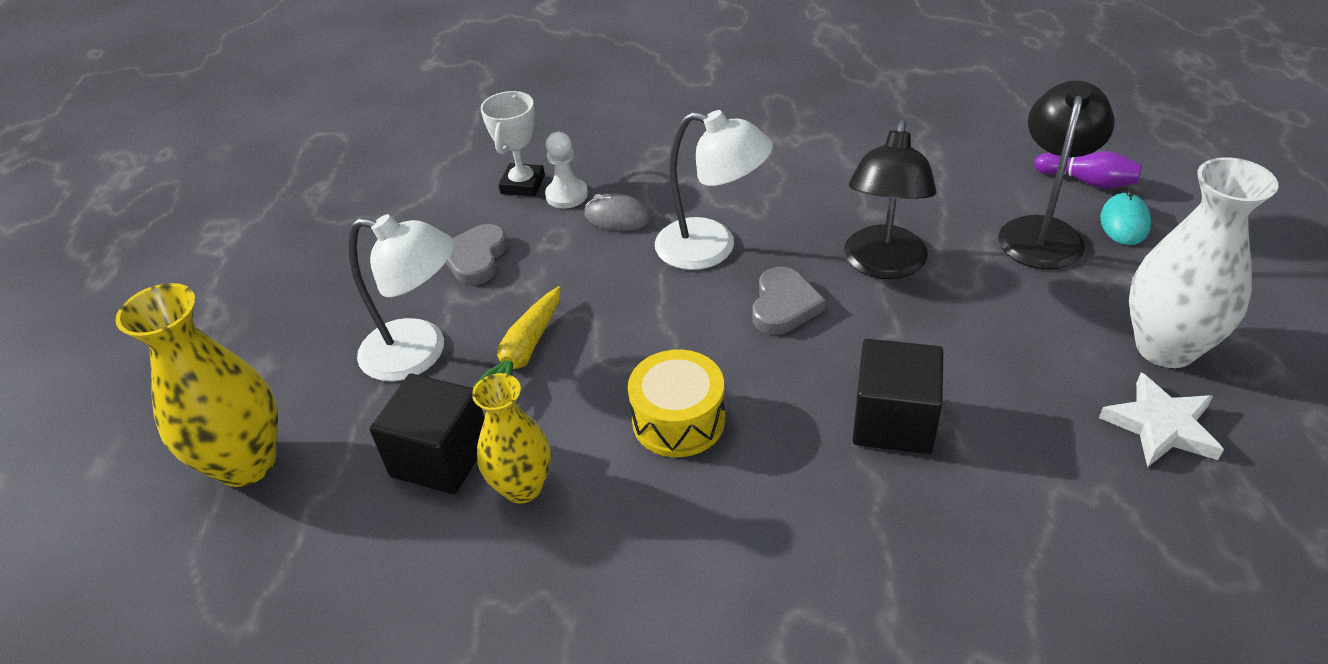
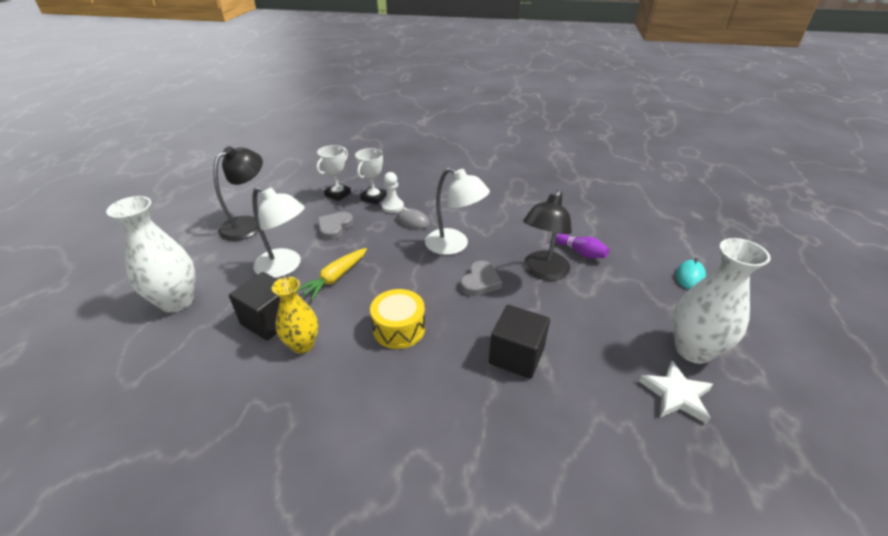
camera: 10 degrees right, 5 degrees down
(246, 463) = (177, 302): yellow vase -> white vase
(451, 190) = (338, 194): none -> white trophy
(1042, 231) = (640, 272): black lamp -> black lamp (248, 224)
(1087, 181) = (675, 251): purple bowling pin -> purple bowling pin (581, 252)

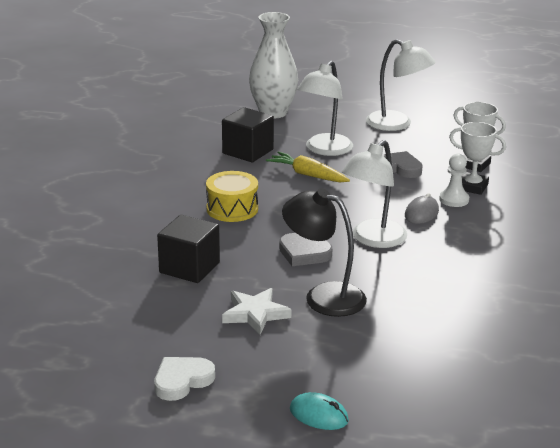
camera: 90 degrees right, 10 degrees down
(248, 224) = (397, 124): black lamp -> white lamp
(303, 345) = (216, 168): yellow vase -> none
(581, 252) = (368, 330): purple bowling pin -> none
(676, 395) = (124, 353): white star -> white star (255, 314)
(693, 350) = (182, 381): white vase -> white heart

